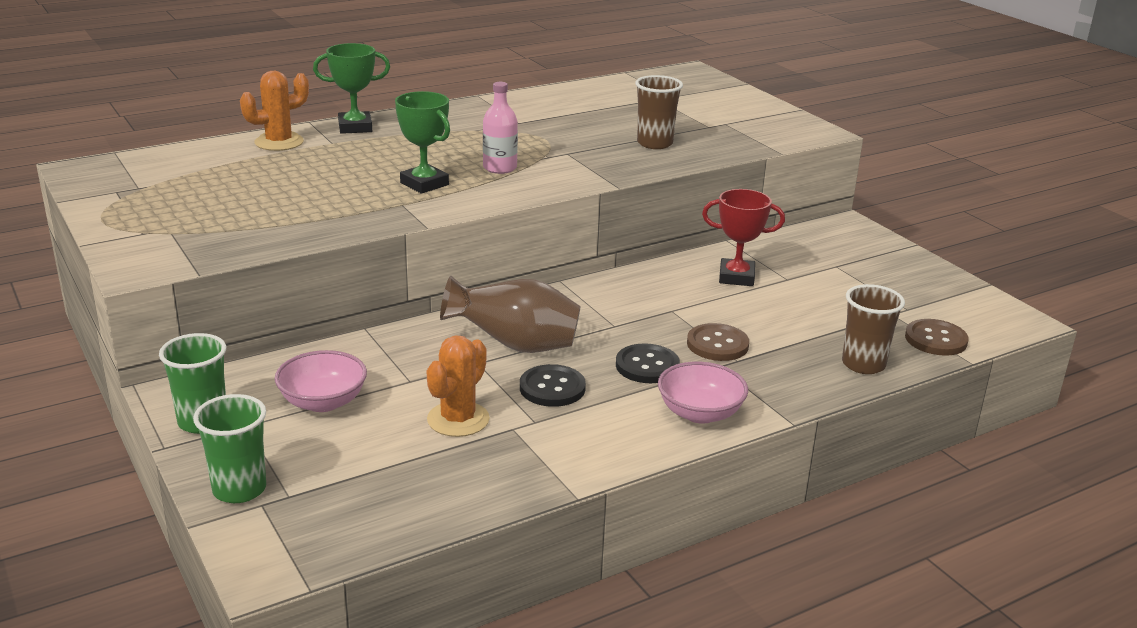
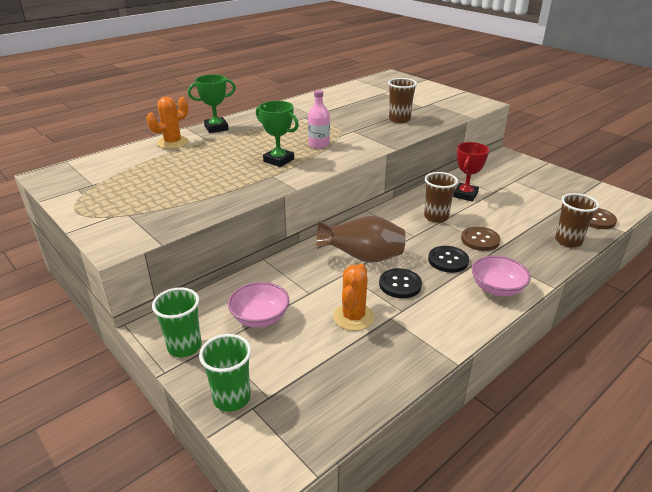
camera: 10 degrees left, 5 degrees up
(666, 304) = (436, 217): none -> brown cup
(736, 277) = (465, 195): red trophy -> red trophy turned 60 degrees counterclockwise

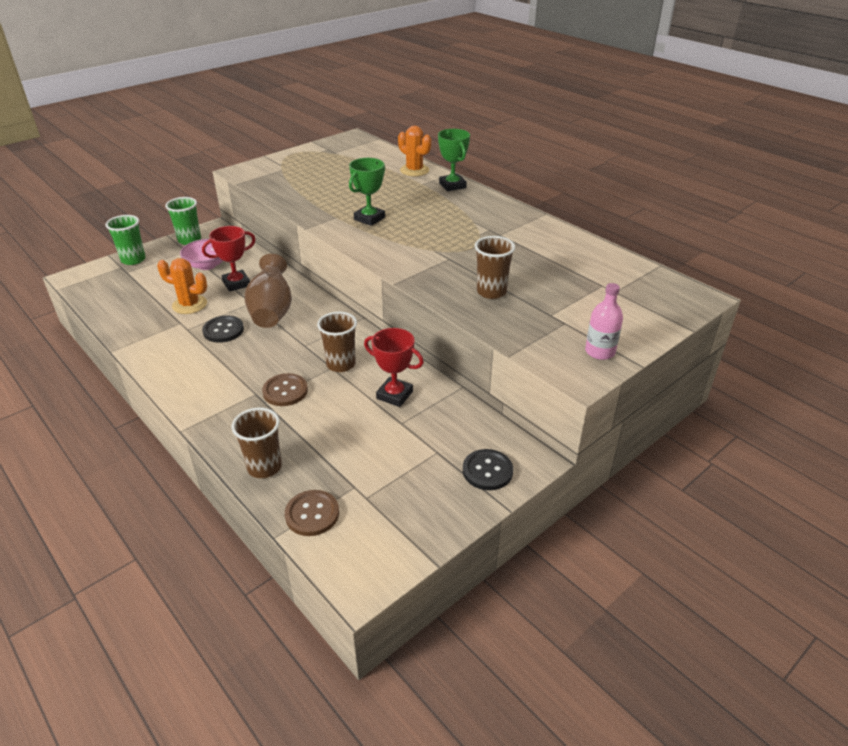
camera: 90 degrees right, 5 degrees up
(307, 288) = (236, 283): none -> red trophy
(319, 144) = (408, 238): pink bottle -> pink bottle (600, 352)
(448, 260) = (252, 363): black button -> black button (487, 471)
(497, 288) = (194, 388): pink bowl -> none

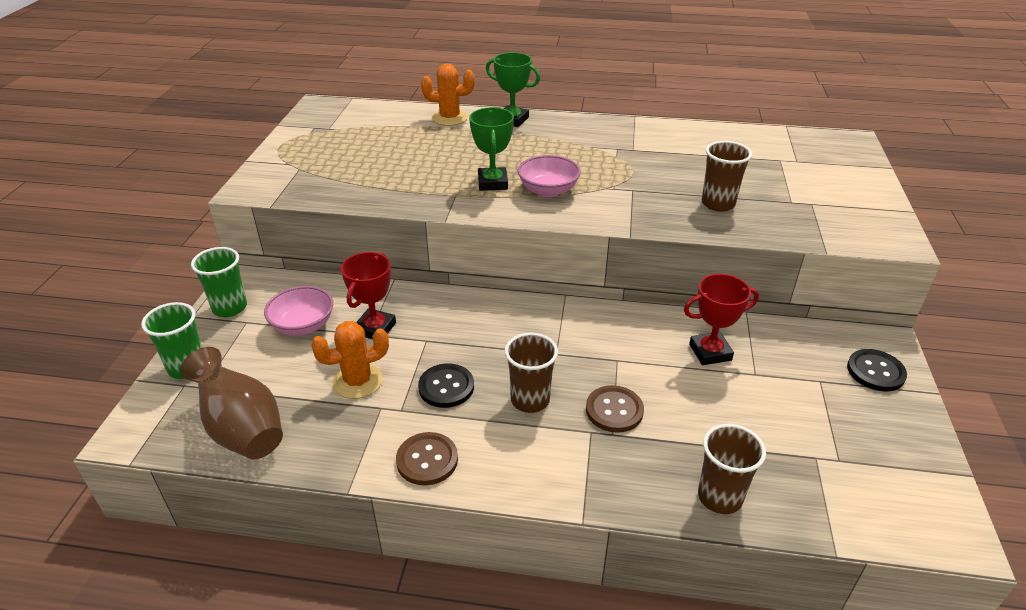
camera: 40 degrees left, 0 degrees up
(272, 312) = (466, 338): brown vase -> brown vase (242, 429)
(312, 514) = (828, 508): brown button -> brown button (427, 460)
(341, 364) = (620, 352): brown cup -> brown cup (530, 400)
(394, 236) = (548, 190): none -> pink bowl
(600, 352) = (872, 214): pink bottle -> none

